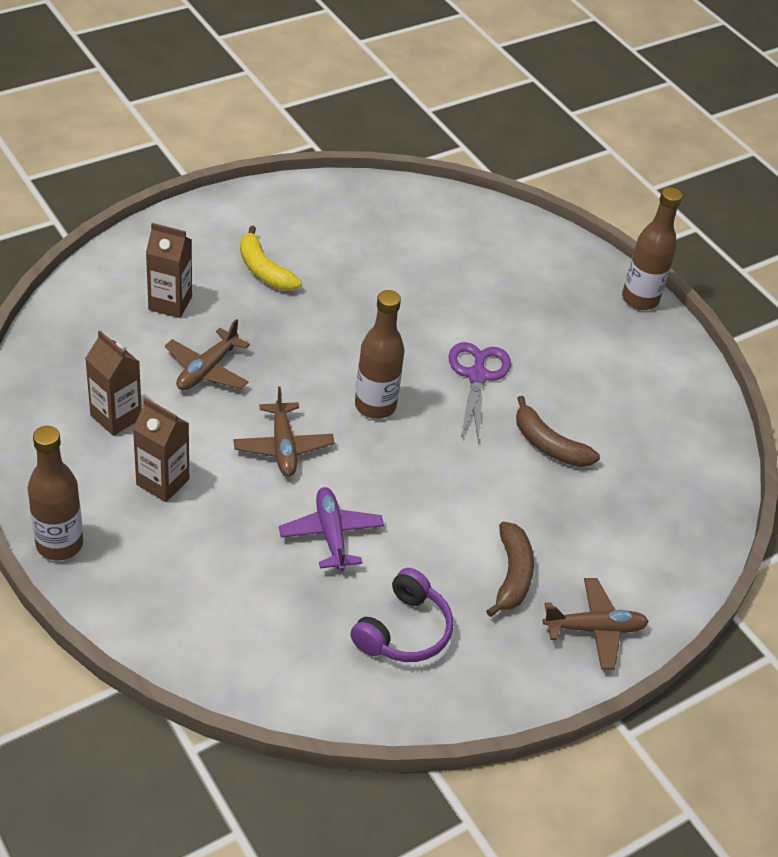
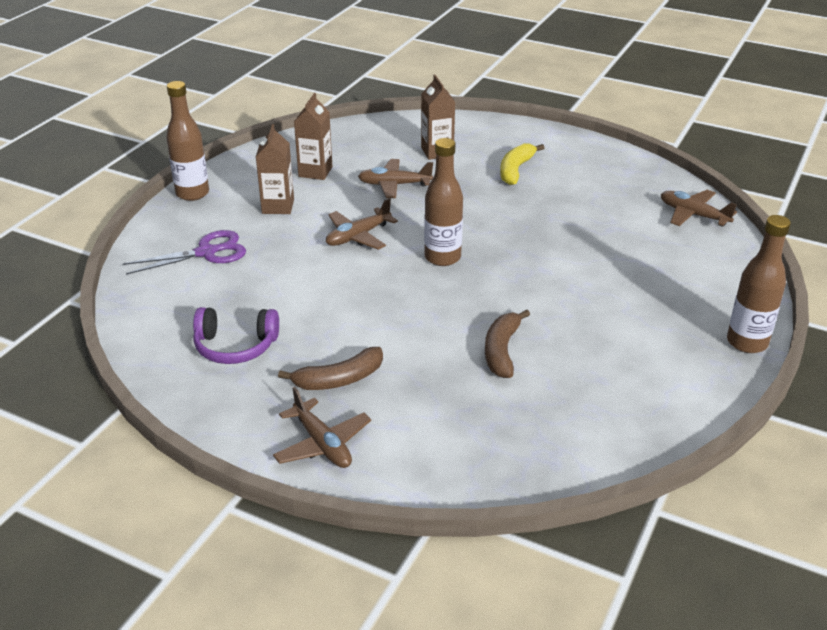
camera: 65 degrees right, 10 degrees down
(331, 534) = (297, 283): purple plane -> none
(446, 212) = (693, 215): none -> brown plane
(477, 376) = (533, 290): purple scissors -> purple scissors (206, 252)

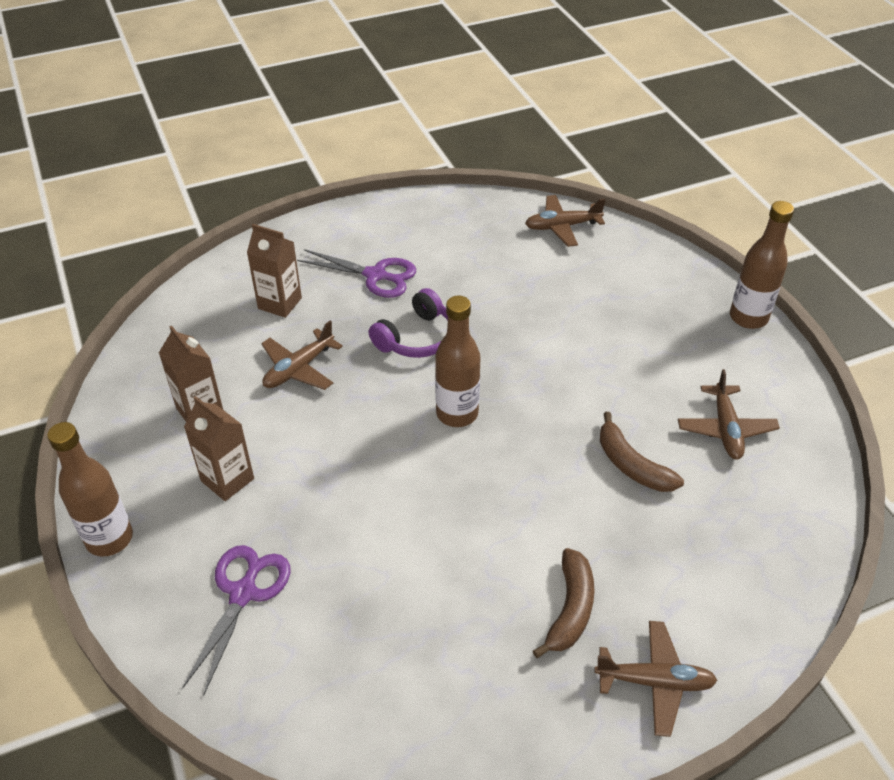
camera: 50 degrees left, 10 degrees up
(235, 346) = (440, 665): purple headphones -> purple headphones (417, 338)
(358, 236) = (355, 451): brown plane -> brown plane (725, 429)
(515, 170) = (375, 275): yellow banana -> purple scissors

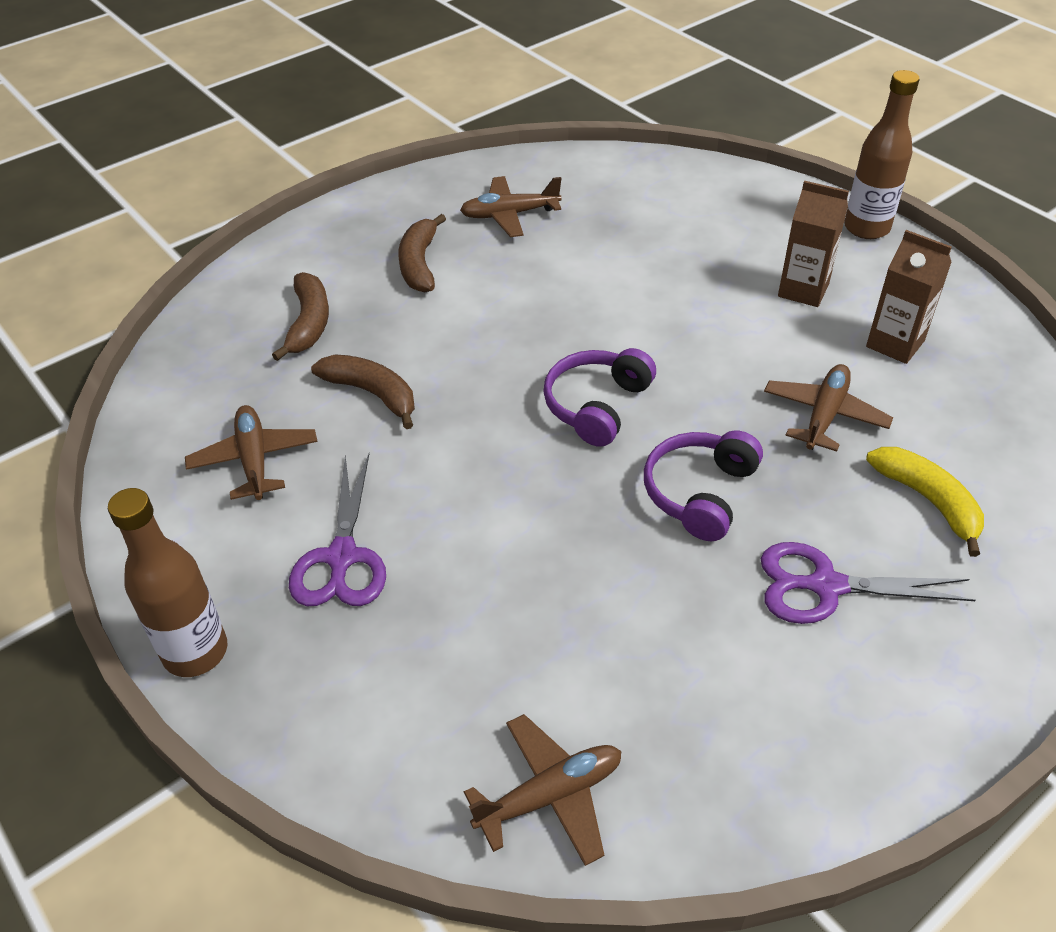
camera: 165 degrees right, 0 degrees up
(243, 593) = (714, 219): purple scissors -> purple scissors (341, 557)
(280, 303) = (928, 501): brown carton -> yellow banana
(457, 413) = (597, 405): brown bottle -> purple headphones
(654, 682) = (339, 235): brown plane -> brown plane (510, 215)
(687, 556) = (309, 323): none -> brown banana

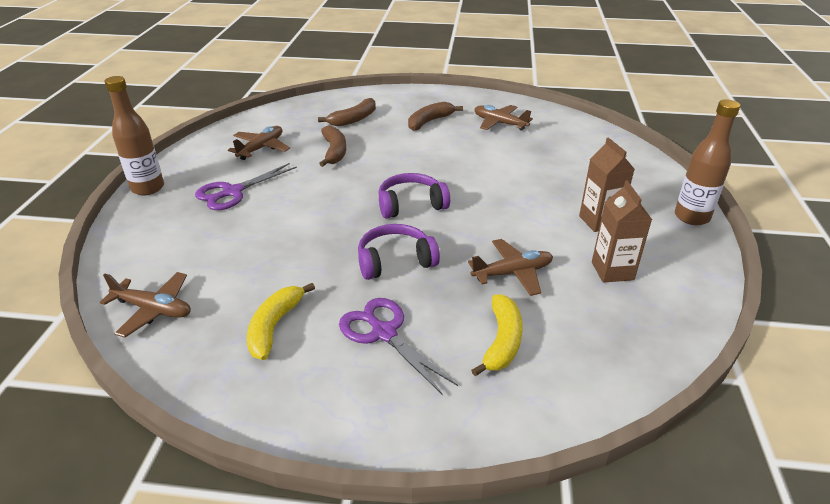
camera: 45 degrees right, 10 degrees down
(717, 681) = (274, 326): none -> yellow banana

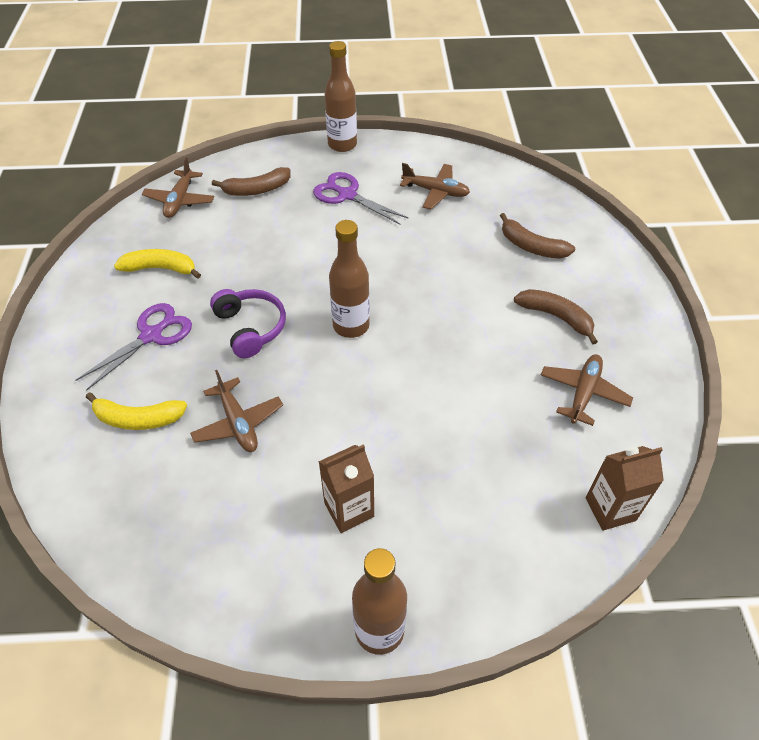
camera: 80 degrees right, 15 degrees up
(334, 151) = (446, 246): brown banana -> brown banana (256, 190)
(411, 205) = (351, 326): purple headphones -> brown bottle
(612, 271) = (248, 518): brown carton -> brown carton (610, 509)

